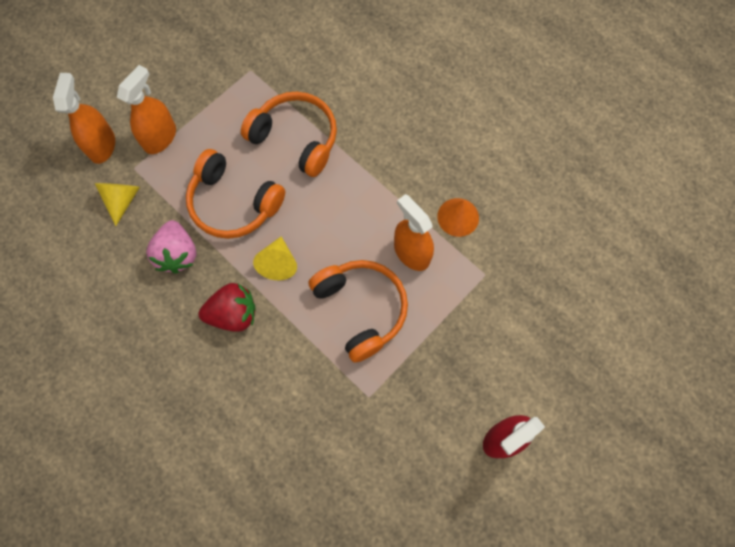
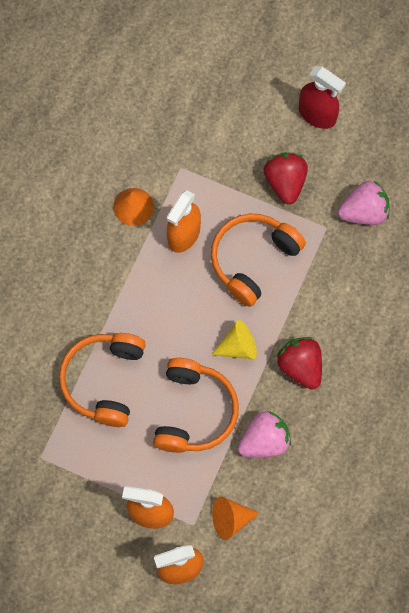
camera: 110 degrees left, 0 degrees up
(122, 200) = (230, 519): yellow cone -> orange cone
(371, 444) = (364, 212): none -> pink strawberry
(434, 373) = (285, 183): none -> red strawberry

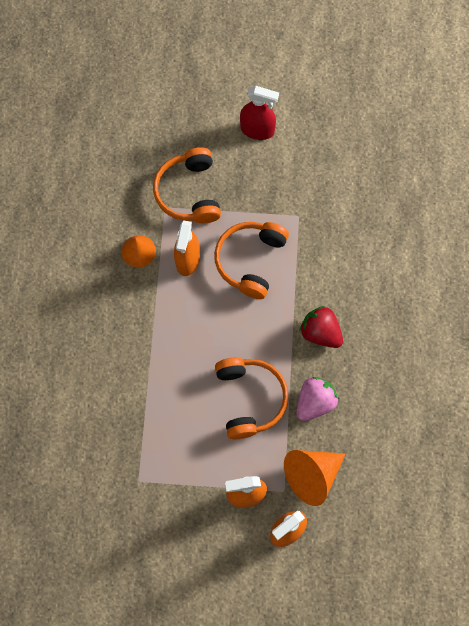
camera: 20 degrees left, 0 degrees up
(104, 381) = (167, 399): orange headphones -> orange headphones (189, 193)
(230, 519) = (312, 476): orange cone -> orange cone, size x1.60
(238, 347) = (265, 334): yellow cone -> none
(285, 183) = (252, 191): red strawberry -> none
(364, 212) = (323, 194): pink strawberry -> none

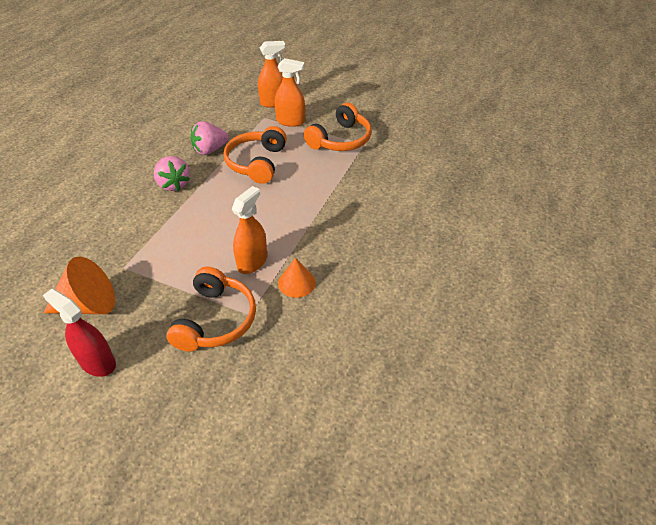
camera: 160 degrees left, 25 degrees down
(250, 261) = (194, 245): orange headphones -> orange headphones (340, 140)
(312, 476) = (239, 119): orange cone -> orange cone (88, 305)
(320, 333) = (173, 184): red strawberry -> pink strawberry

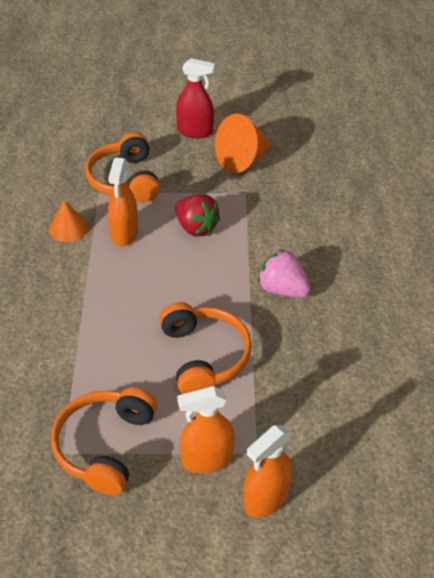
camera: 155 degrees right, 0 degrees up
(192, 248) = (196, 228): none -> red strawberry
(210, 150) = (284, 356): pink strawberry -> none

